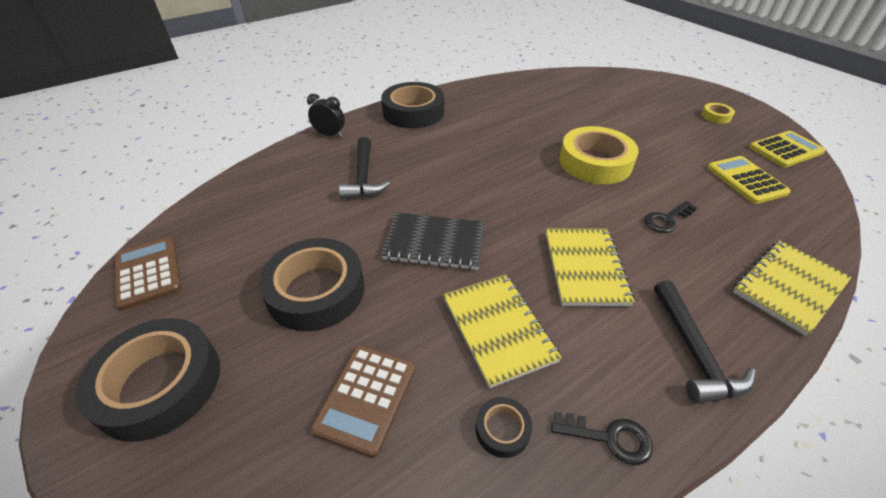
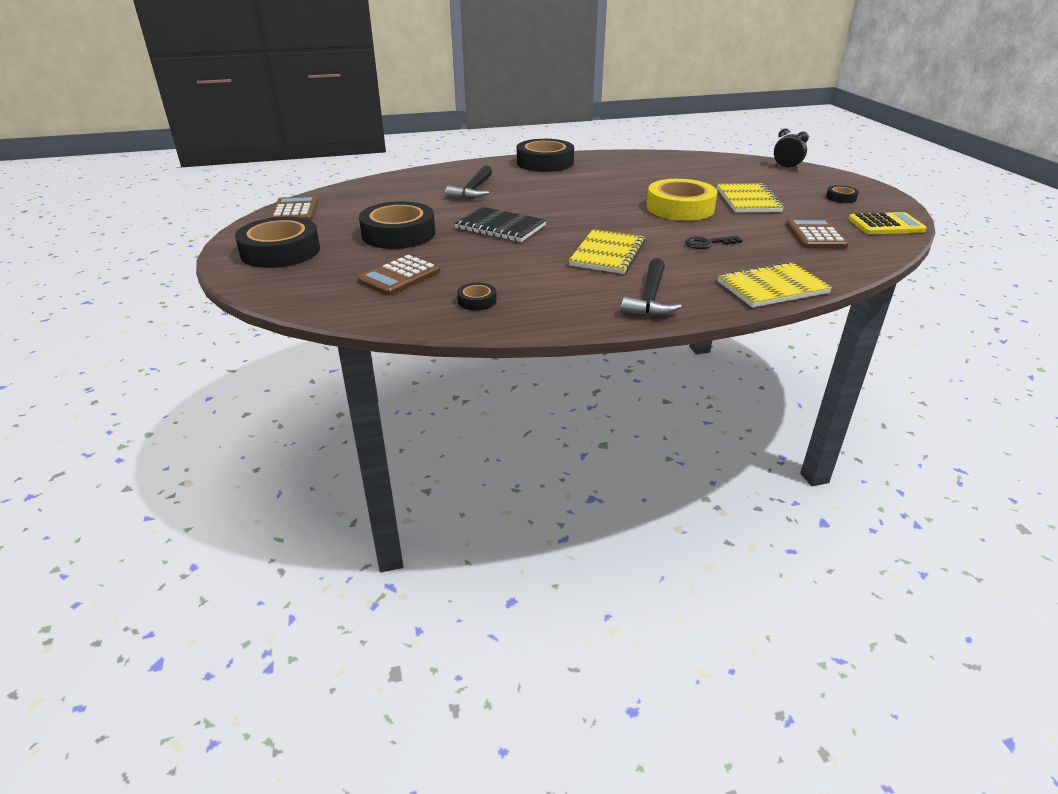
camera: 20 degrees right, 10 degrees down
(330, 135) = (464, 167): black clock -> black clock (786, 168)
(498, 329) = (512, 267): yellow notebook -> yellow notebook (748, 200)
(609, 437) = (546, 316): black key -> none
(716, 116) = (841, 198): yellow tape -> black tape
(746, 180) = (815, 235): yellow calculator -> brown calculator

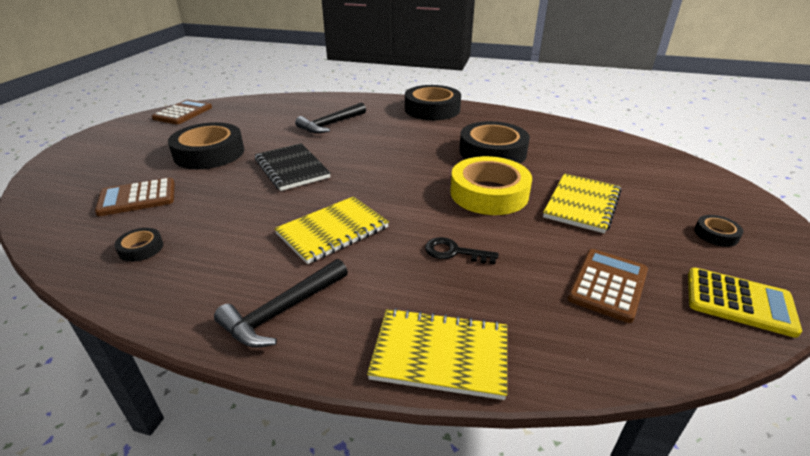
camera: 30 degrees right, 0 degrees up
(280, 251) = (113, 147): black tape -> black tape (492, 152)
(786, 168) = (687, 171): black clock -> none

